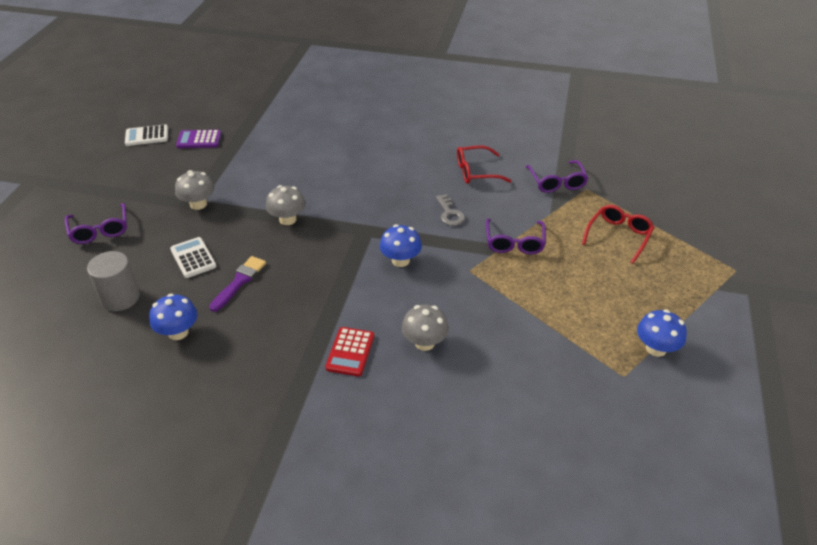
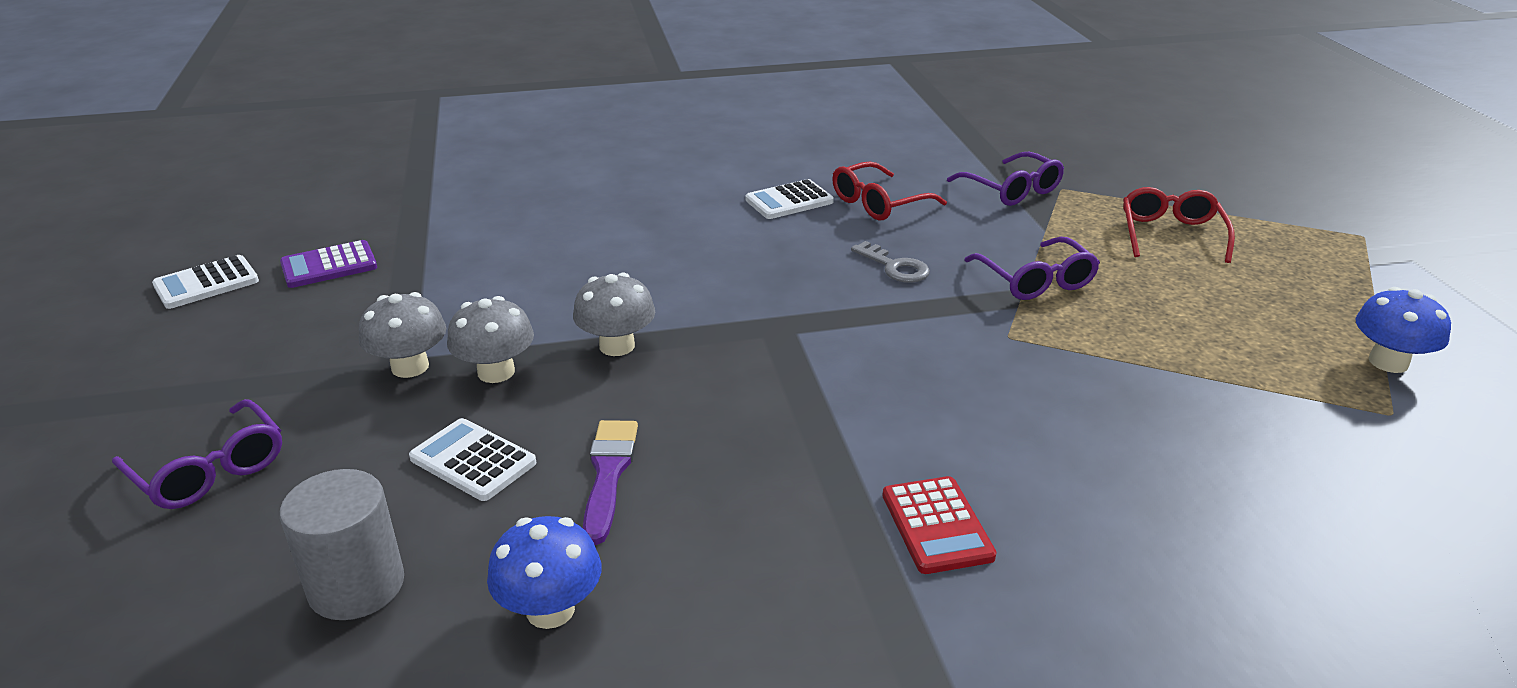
camera: 25 degrees left, 10 degrees down
(400, 260) = (882, 353): blue mushroom -> none
(424, 342) = (1050, 466): grey mushroom -> grey mushroom (496, 372)
(431, 158) = (789, 201): none -> white calculator

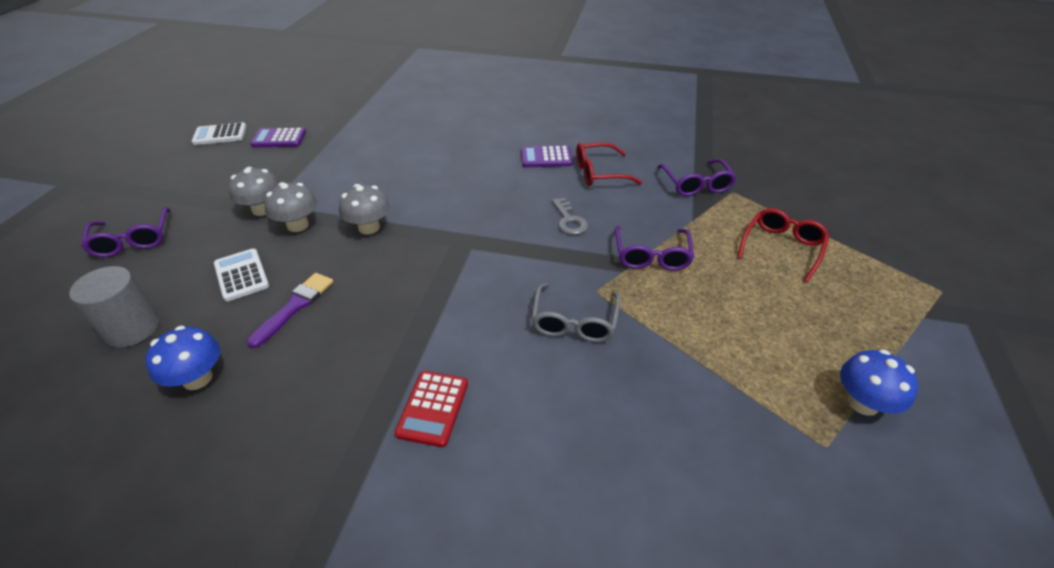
camera: 25 degrees right, 10 degrees up
(789, 201) = (546, 157): white calculator -> purple calculator
(1015, 377) = (574, 322): none -> grey glasses

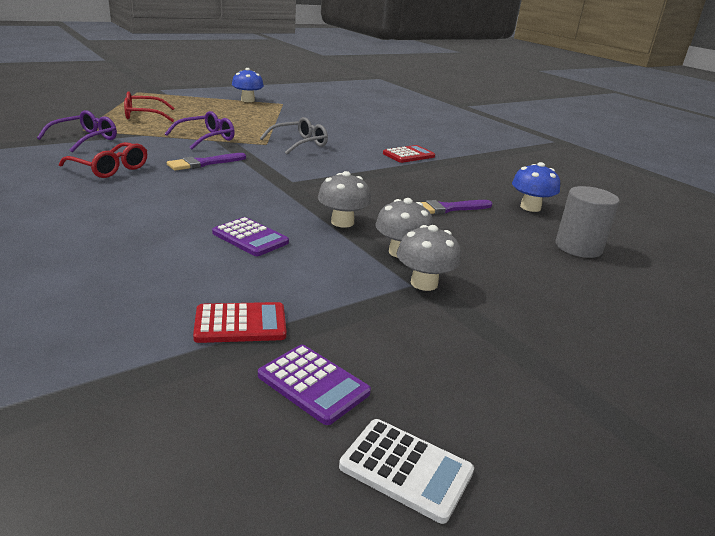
camera: 140 degrees left, 15 degrees down
(133, 240) = (586, 321): purple glasses -> none
(241, 275) = (477, 241): white calculator -> none
(339, 141) = (240, 324): none -> red calculator
(546, 157) = (108, 193): purple calculator -> purple calculator (250, 238)
(569, 220) = (204, 163): grey key -> purple brush

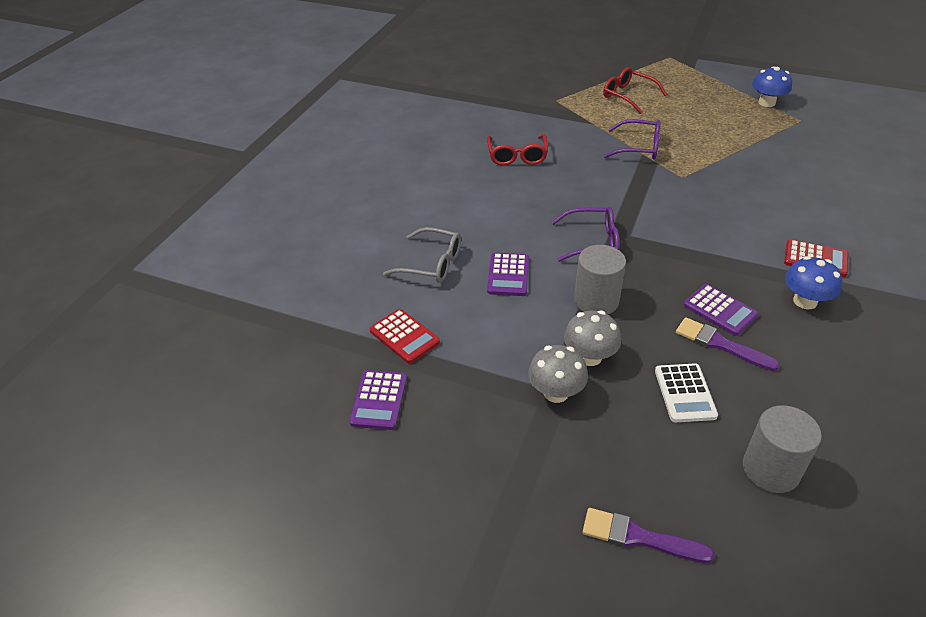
camera: 60 degrees right, 15 degrees up
(85, 139) = (543, 113): purple glasses -> purple glasses (592, 241)
(204, 163) = (590, 179): purple brush -> purple brush (639, 537)
(299, 143) = (717, 190): grey glasses -> grey glasses (432, 264)
(342, 222) = (596, 301): grey mushroom -> grey cylinder
(406, 469) = (343, 476): white calculator -> white calculator (684, 393)
(415, 194) = (720, 310): none -> purple calculator
(530, 207) = (822, 399): blue mushroom -> blue mushroom (805, 301)

